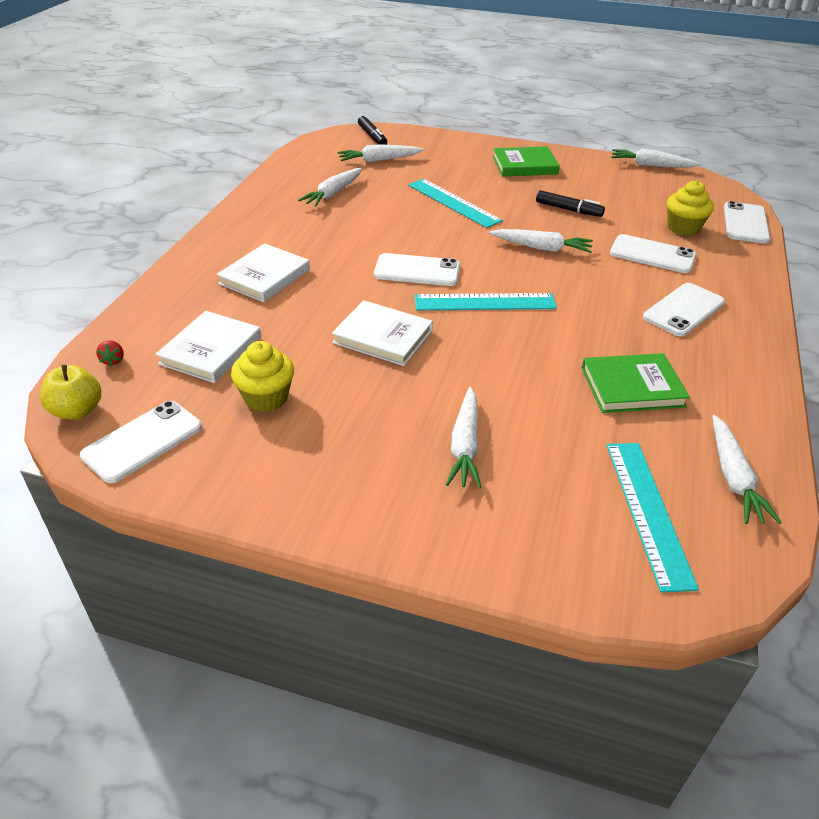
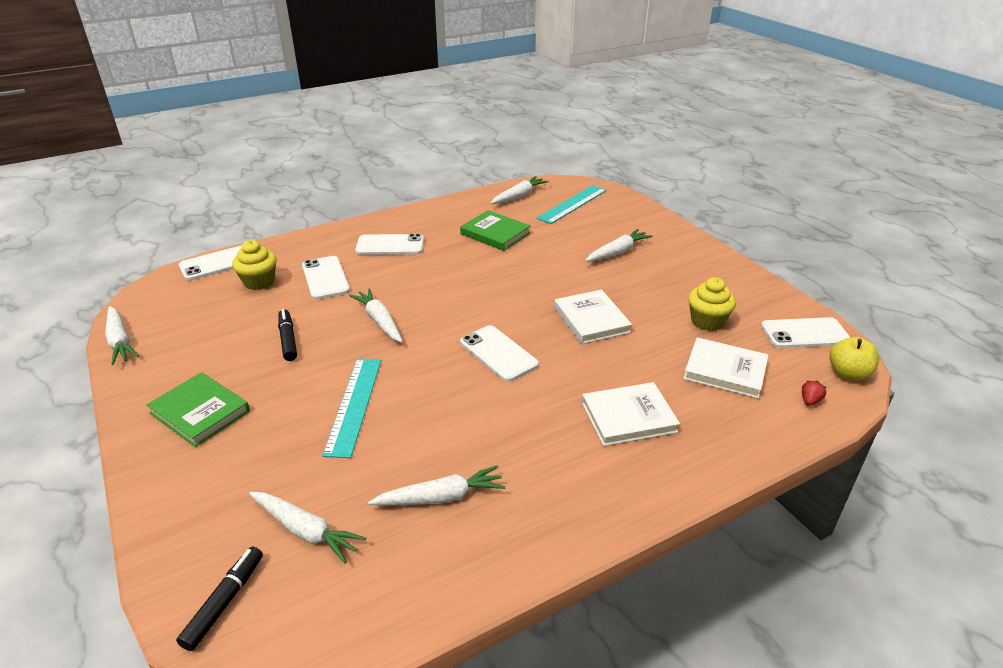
camera: 135 degrees left, 5 degrees down
(211, 350) = (725, 371): white book -> white book turned 45 degrees clockwise
(485, 302) = (491, 306): turquoise ruler -> none

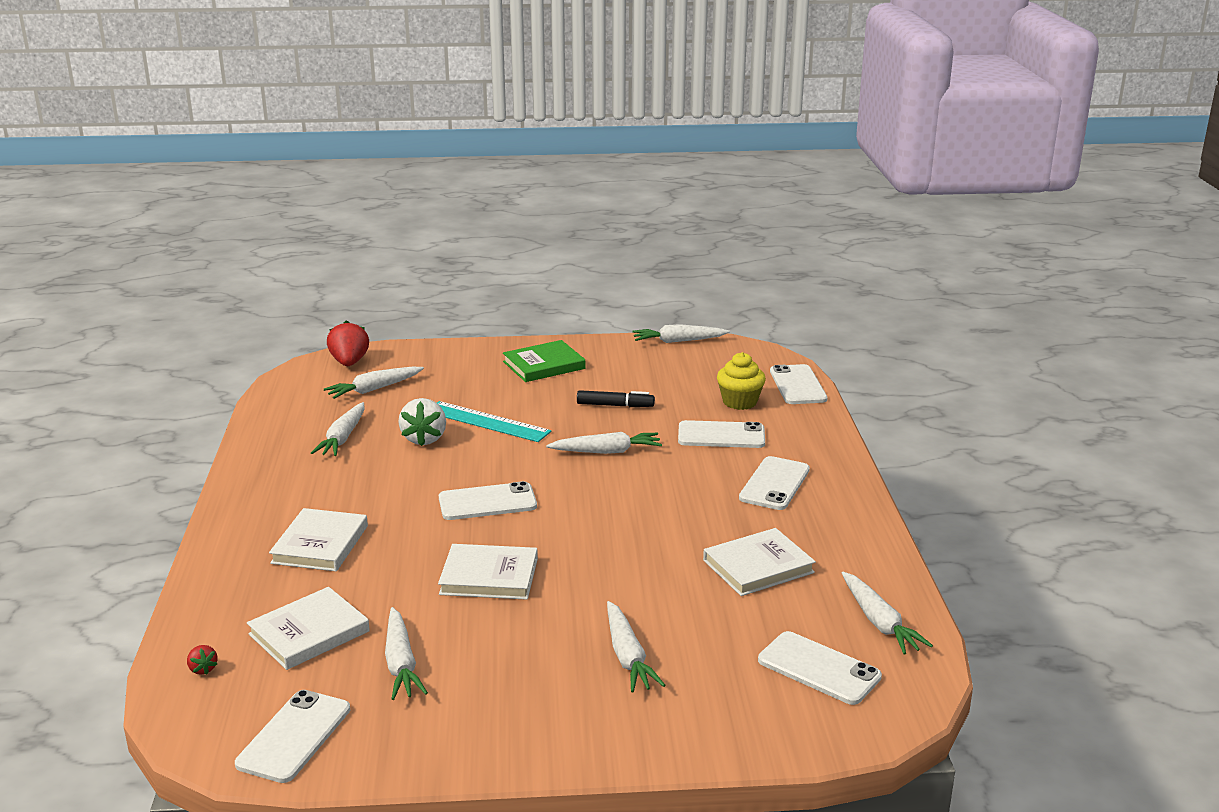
camera: 115 degrees right, 10 degrees down
(224, 602) = (349, 363): black marker -> red strawberry
(411, 433) = (424, 439): none -> white strawberry
(495, 233) = (758, 566): green book -> white book
(572, 204) = (819, 668): turquoise ruler -> white phone
(707, 321) = (401, 663): yellow cupcake -> white carrot
(848, 373) = (198, 727): yellow apple -> none

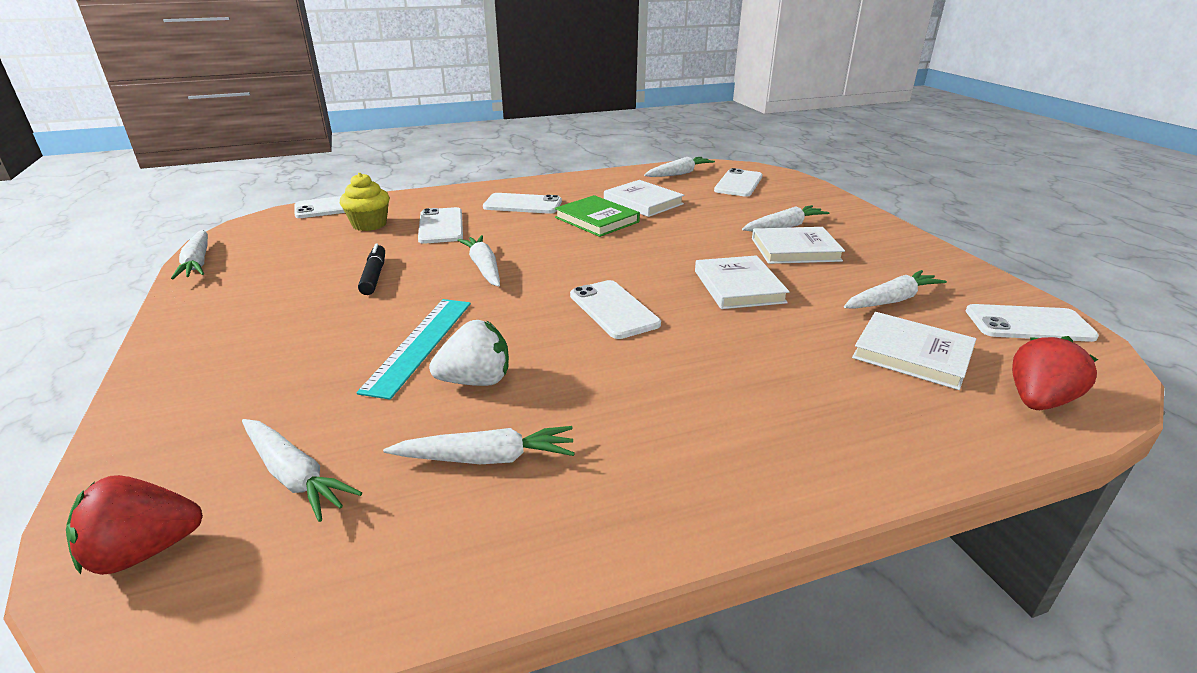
camera: 105 degrees left, 5 degrees up
(203, 669) = (1038, 400): red strawberry -> red strawberry, size x2.10
(320, 544) = (769, 393): white book -> white book (795, 249)
(544, 365) = (241, 334): green book -> green book (596, 220)

